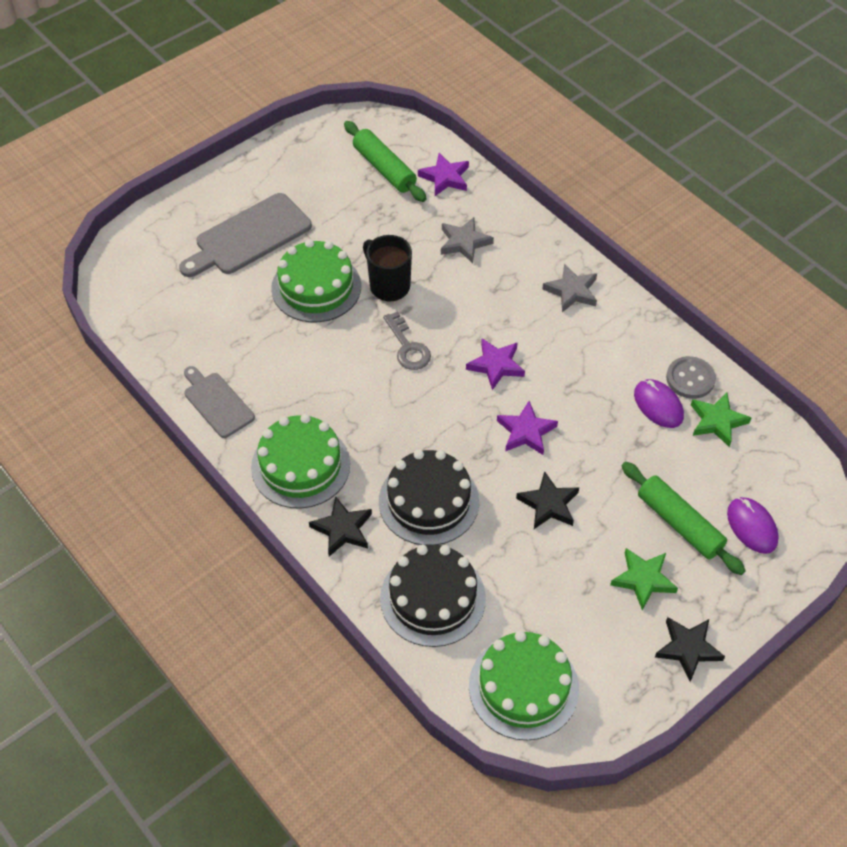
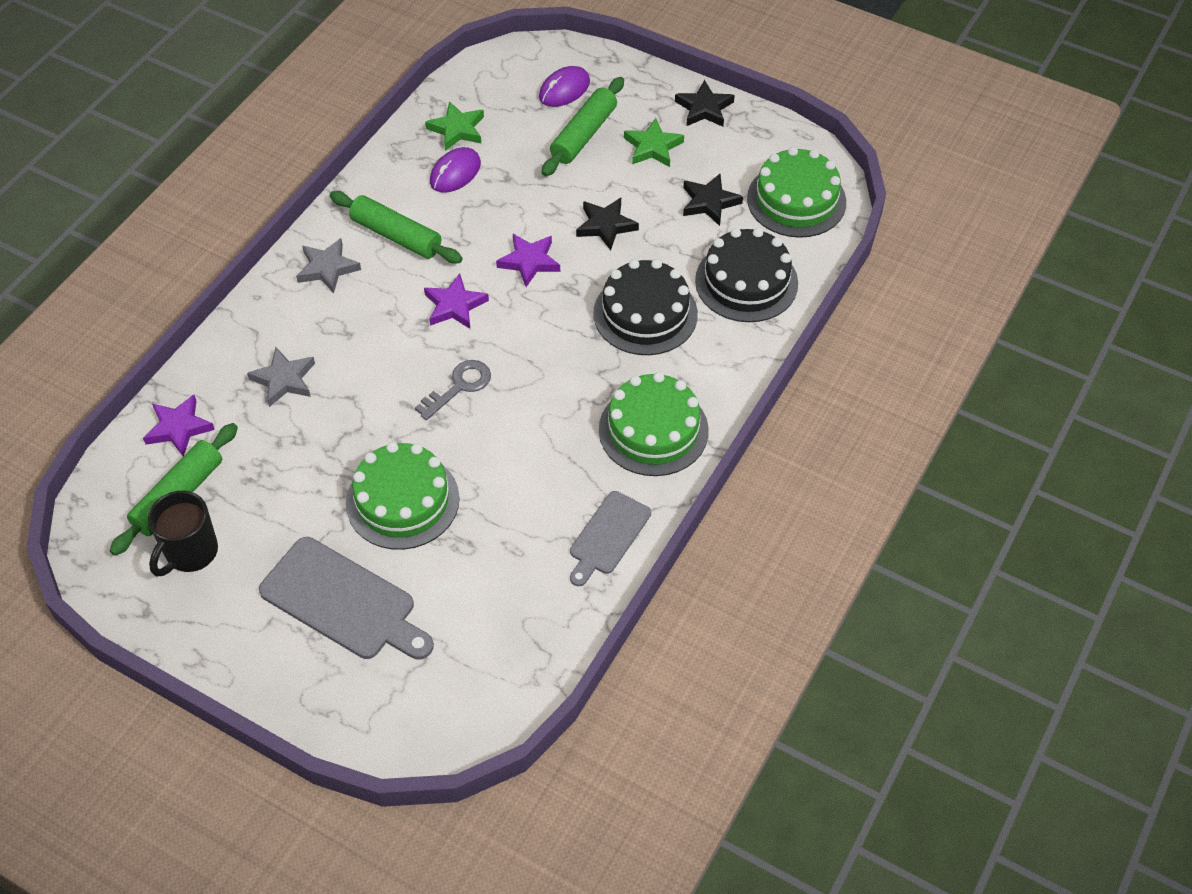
camera: 110 degrees left, 0 degrees up
(342, 529) = (709, 371): black star -> black star (709, 202)
(388, 286) = (375, 431): black mug -> black mug (190, 553)
(593, 344) = (396, 236): none -> green rolling pin
(690, 379) = (412, 156): grey button -> none

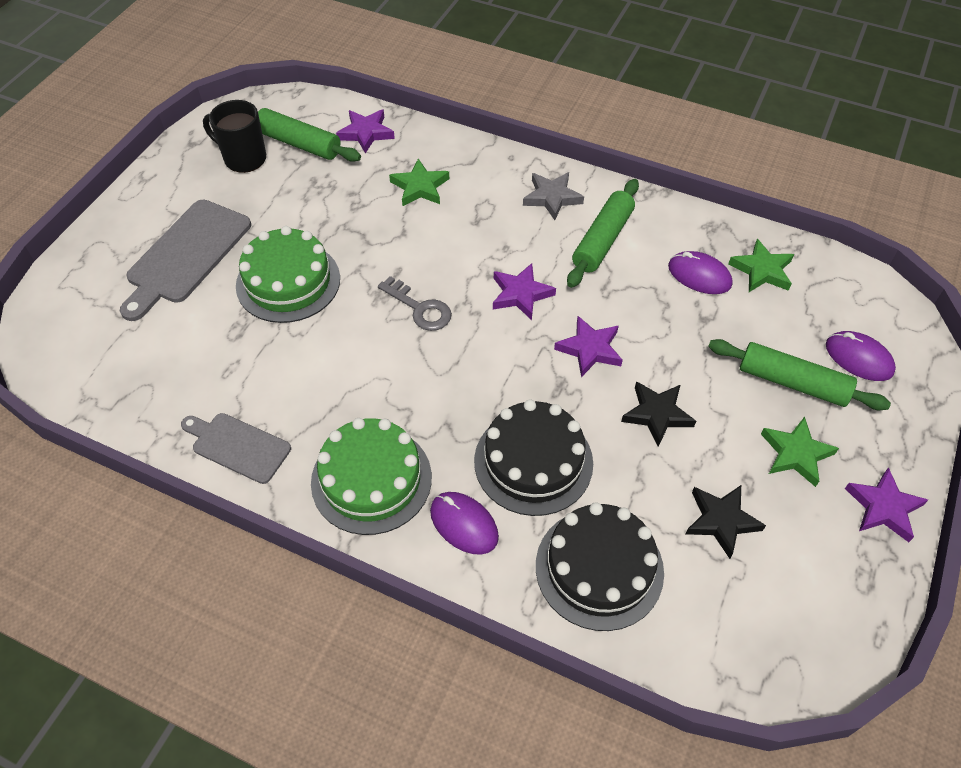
camera: 85 degrees right, 0 degrees up
(284, 380) = (420, 187): grey star -> green star
(702, 366) = (464, 524): none -> purple mouse
(704, 108) = (883, 507): black star -> purple star
(796, 200) = (753, 626): green cake -> none

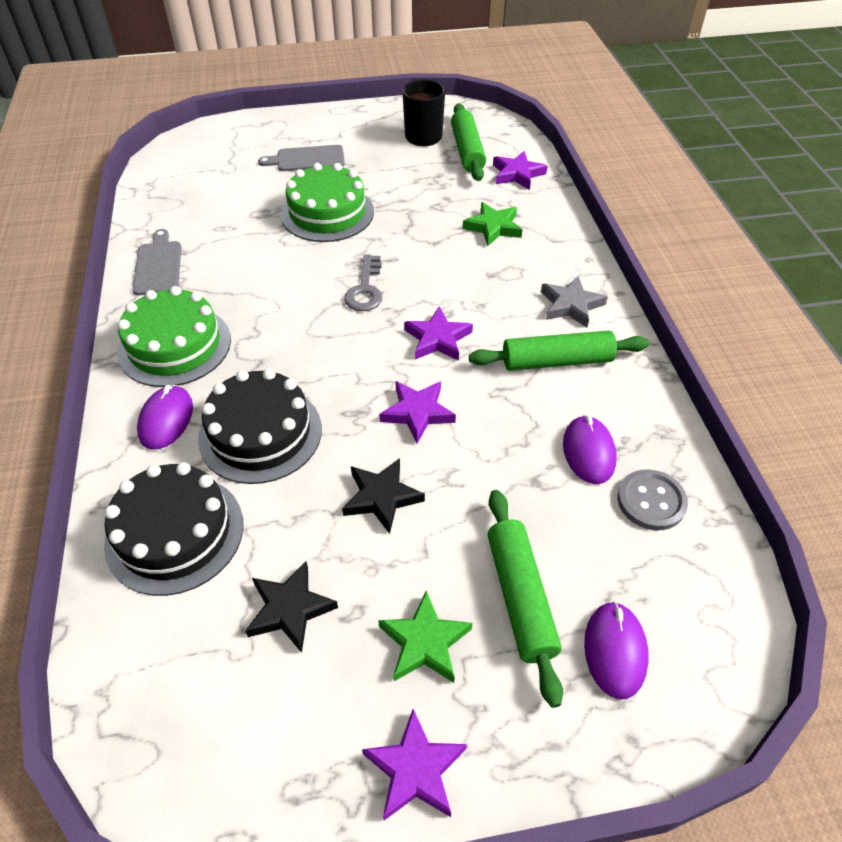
camera: 55 degrees right, 5 degrees down
(186, 255) = (307, 159): grey cutting board -> grey cutting board, size x0.62
(762, 270) = (651, 501): green star -> grey button

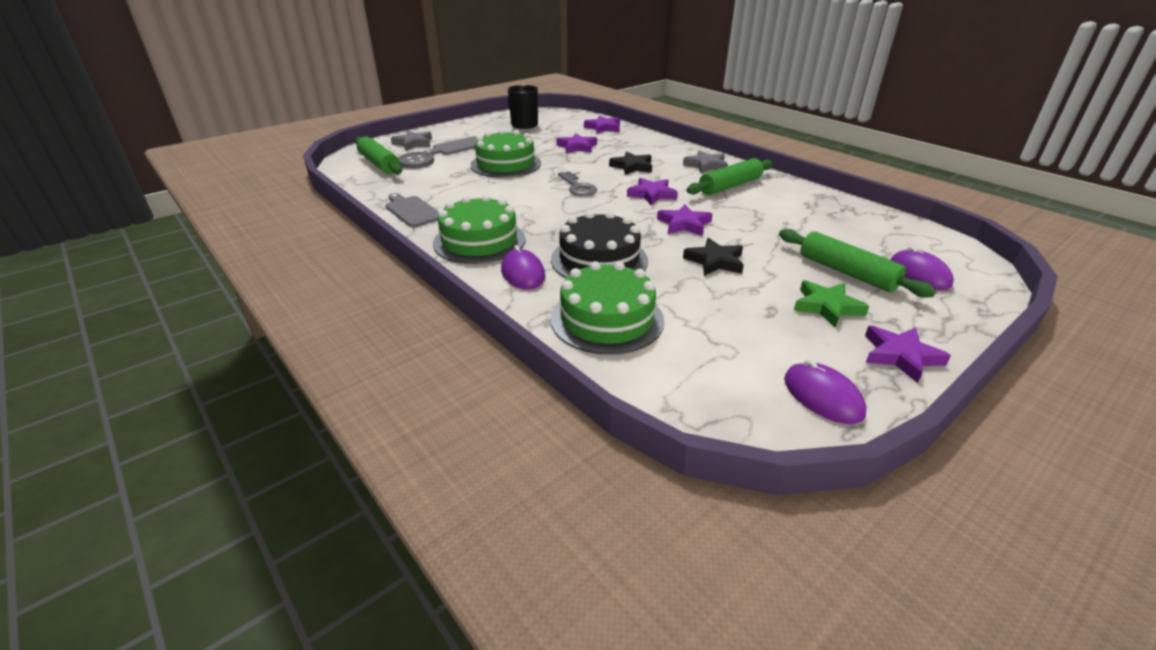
camera: 30 degrees left, 15 degrees down
(175, 533) = (607, 319): black cake -> green cake
(266, 137) = (413, 143): none -> grey star
(290, 609) = (732, 323): black star -> black star (632, 167)
(443, 206) = (577, 147): none -> purple star
(467, 150) = (560, 125): green rolling pin -> green rolling pin (379, 164)
(493, 227) = (619, 148): green star -> none
(588, 452) = (796, 212): purple mouse -> purple mouse (822, 396)
(651, 501) = (852, 219): grey button -> grey button (416, 162)

